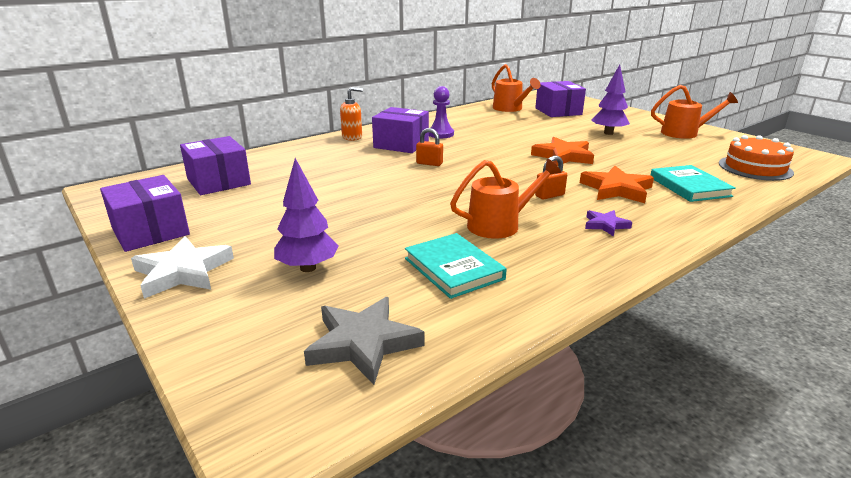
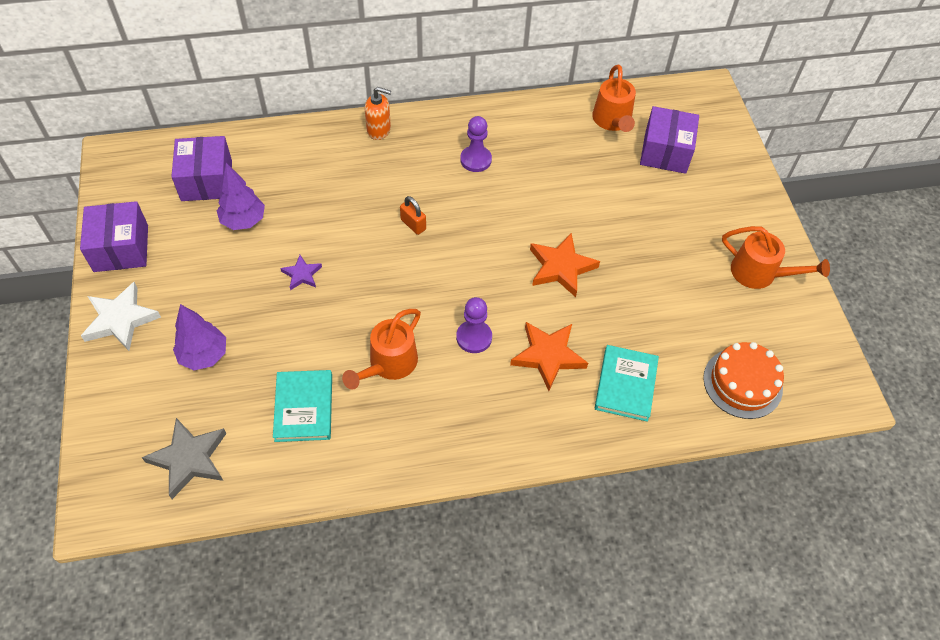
camera: 25 degrees right, 30 degrees up
(401, 144) = (416, 169): purple box -> none
(500, 224) = (388, 364): orange watering can -> orange watering can turned 120 degrees clockwise
(549, 195) = (474, 337): orange padlock -> purple pawn
(605, 225) = (476, 408): purple star -> purple star (302, 274)
(608, 133) = (666, 235): purple tree -> purple tree (244, 221)

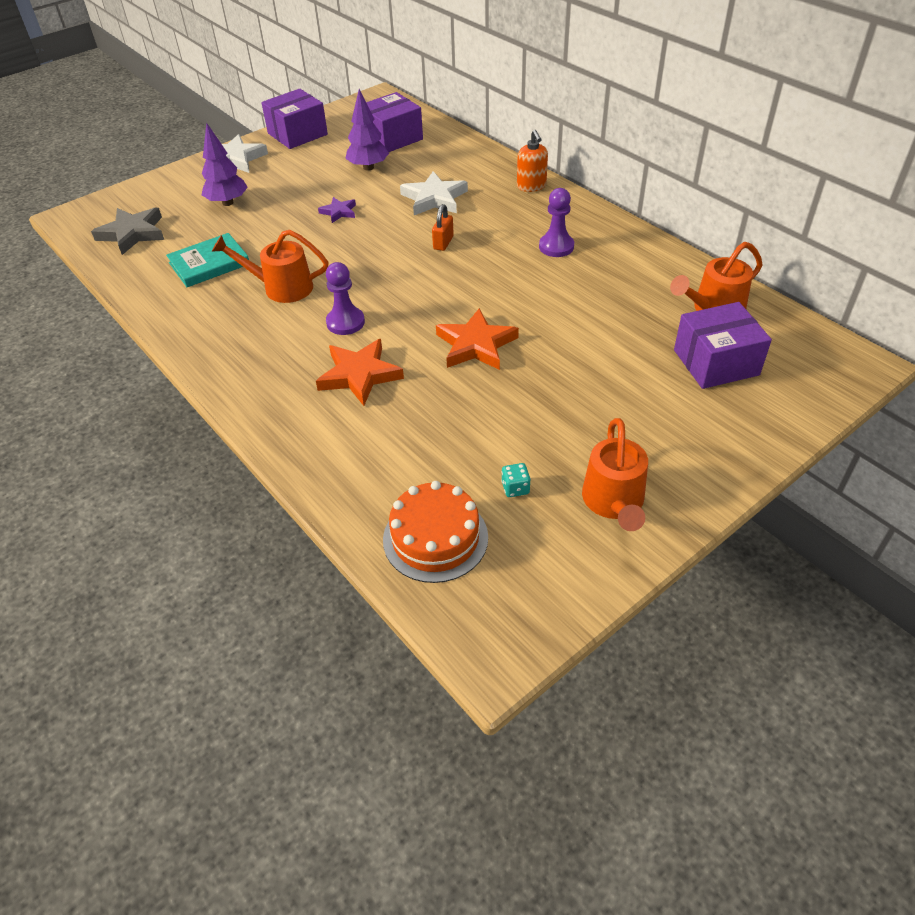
camera: 65 degrees right, 10 degrees down
(340, 199) = (434, 198): none -> white star
(625, 385) = (363, 441): turquoise book -> none
(721, 317) = (515, 488): none -> turquoise dice

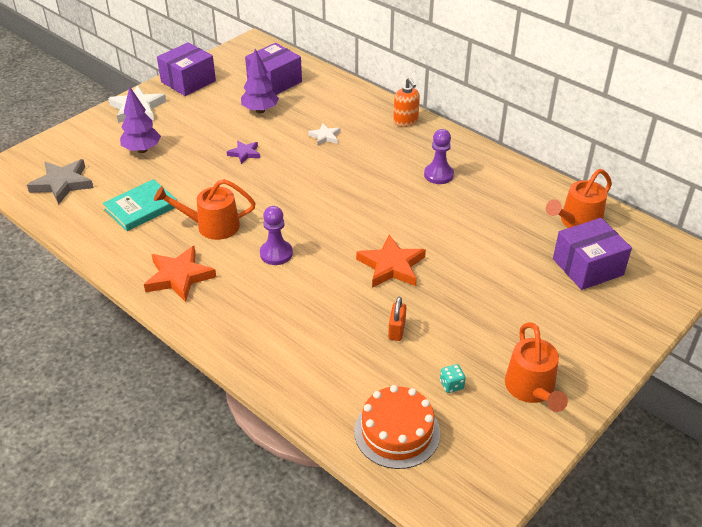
camera: 10 degrees left, 5 degrees down
(359, 375) = (300, 299): orange star -> orange star (179, 277)
(434, 198) = (325, 136): white star -> white star, size x0.56
(443, 243) = (342, 177): orange padlock -> orange padlock (397, 330)

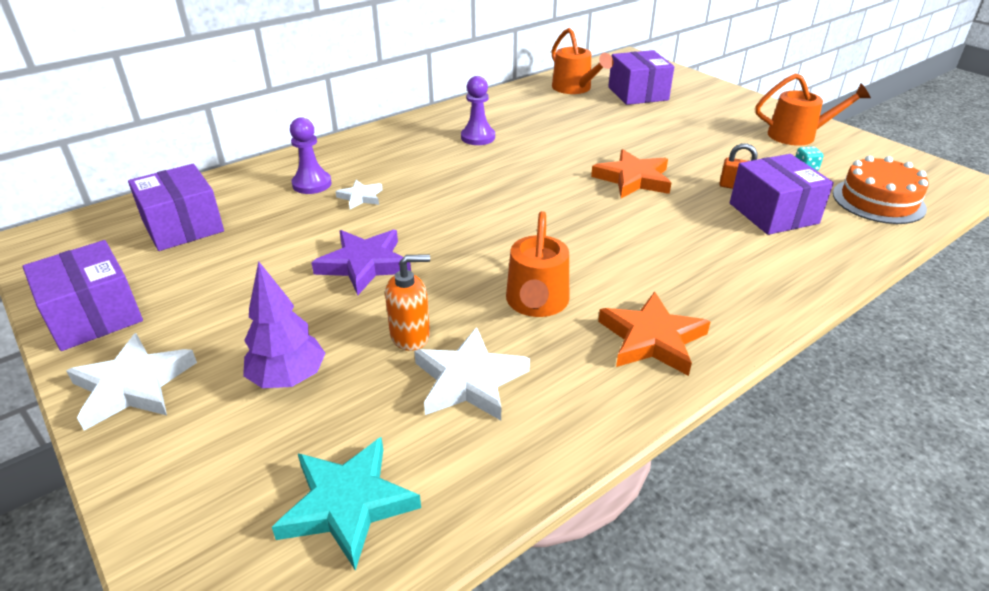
camera: 80 degrees left, 5 degrees down
(62, 184) = (348, 504): grey star -> turquoise star
(141, 208) = (469, 380): turquoise book -> white star
(244, 153) = (364, 264): purple star -> purple star, size x1.78
(260, 110) = (255, 244): purple tree -> none
(276, 254) = (606, 251): purple pawn -> purple pawn (312, 184)
(353, 351) = (773, 213): none -> purple box
(405, 121) = (361, 143): orange soap dispenser -> orange soap dispenser (410, 336)

